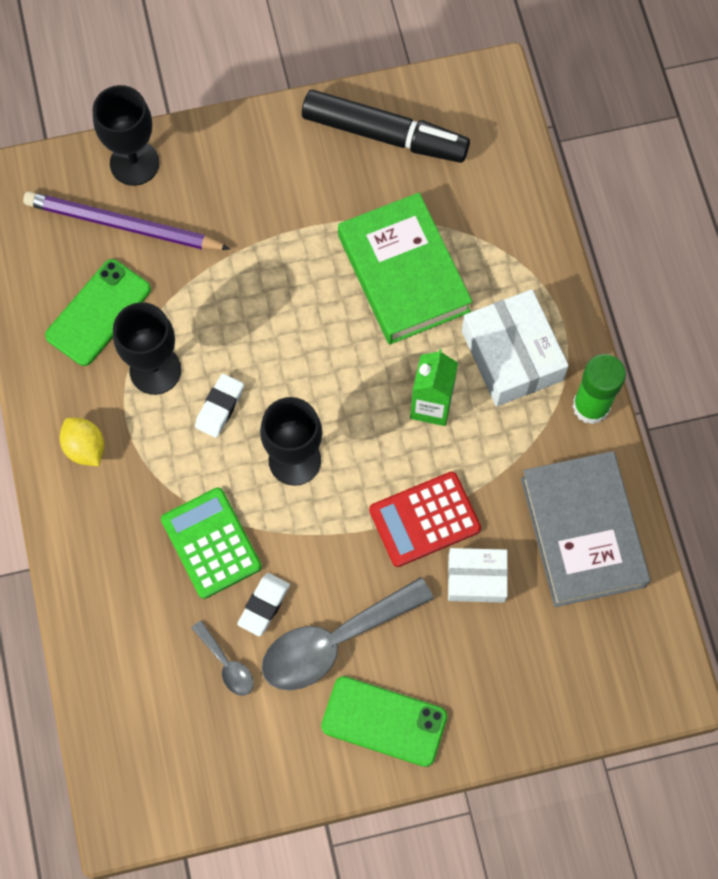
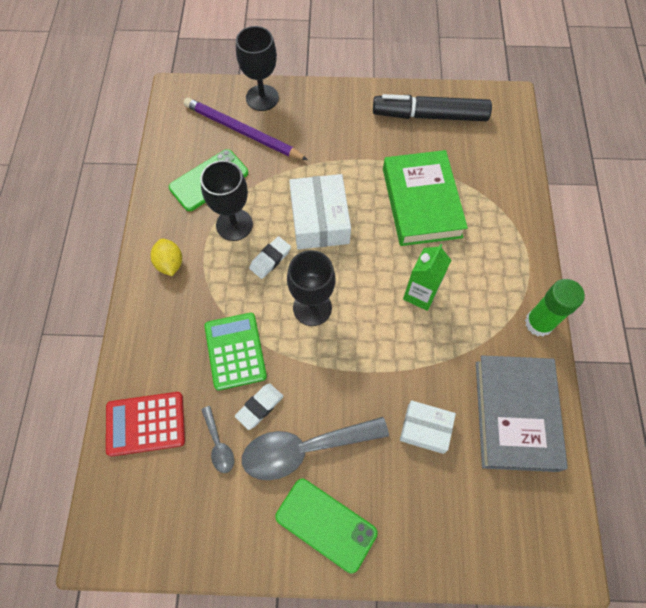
camera: 15 degrees right, 5 degrees down
(385, 135) = (429, 116): black marker -> black marker turned 150 degrees clockwise
(424, 519) = (396, 374): red calculator -> red calculator (146, 424)
(512, 356) = (486, 274): white box -> white box (319, 220)

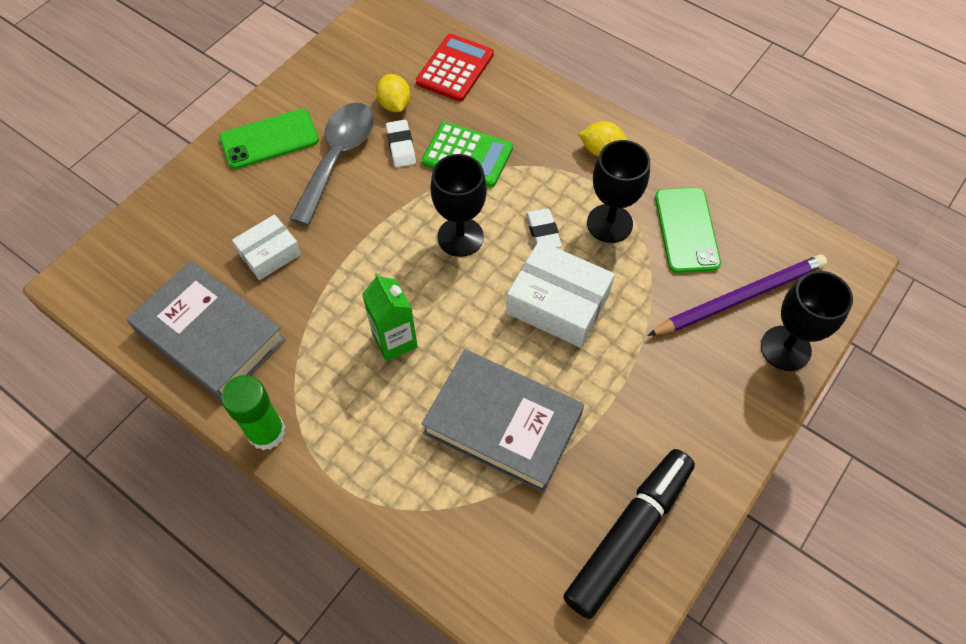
camera: 125 degrees right, 5 degrees down
(219, 445) = (395, 105): grey spoon -> yellow lemon
(421, 202) = (502, 424): green book -> grey book

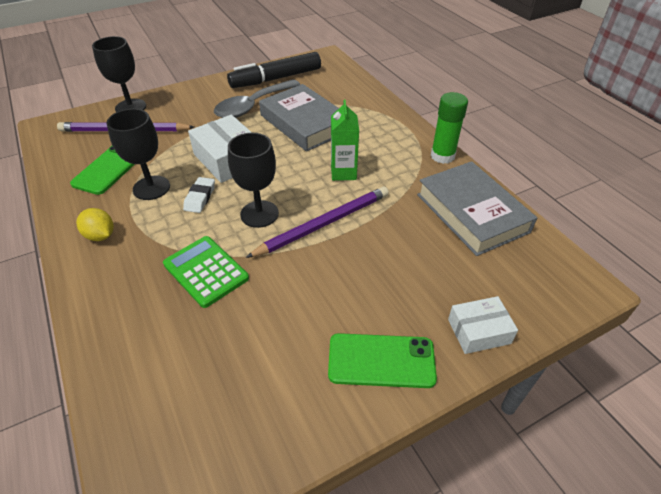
camera: 155 degrees left, 15 degrees down
(269, 253) = (413, 251): white box -> white box (479, 331)
(338, 157) = (320, 313): grey spoon -> grey spoon (252, 106)
(381, 251) = (323, 224): none -> purple pencil
(395, 105) = (233, 350): yellow lemon -> none
(401, 146) = (256, 301): white eraser -> none
(455, 68) = (141, 370): red calculator -> none

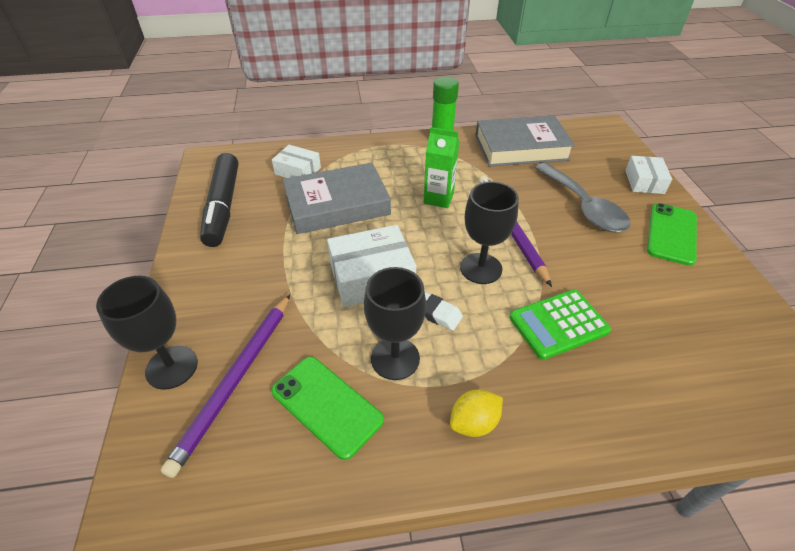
camera: 70 degrees left, 0 degrees up
(252, 106) = (271, 237): grey spoon -> grey spoon (584, 207)
(336, 95) = (298, 171): none -> white box

